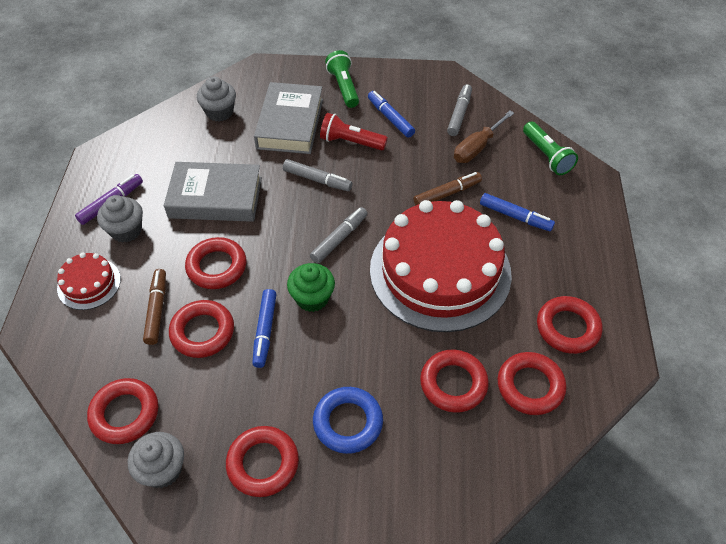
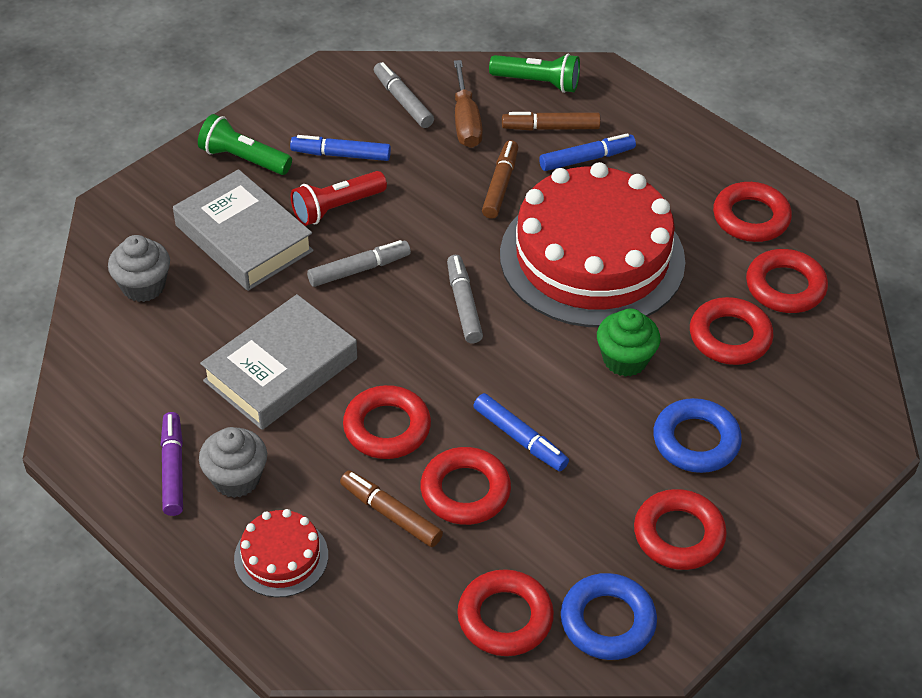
camera: 50 degrees left, 5 degrees down
(162, 469) = (607, 621): grey cupcake -> blue ring
(312, 298) = (518, 375): green cupcake -> green cupcake (625, 360)
(519, 185) = (550, 128): none -> brown marker

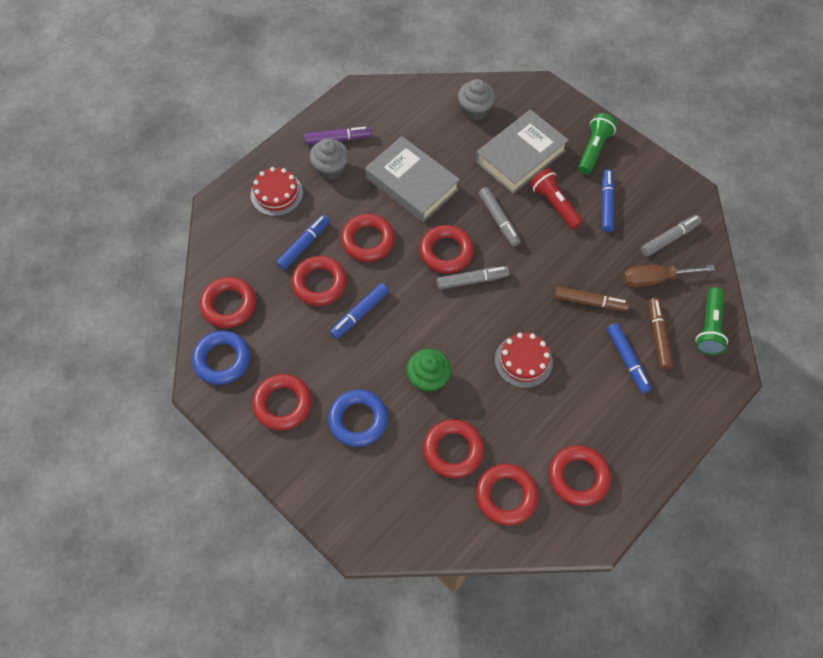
camera: 90 degrees right, 15 degrees up
(391, 514) = (304, 245): brown marker -> blue marker
(413, 332) = (446, 252): none -> red ring
(592, 257) = (523, 360): red cake -> red cake, size x0.43

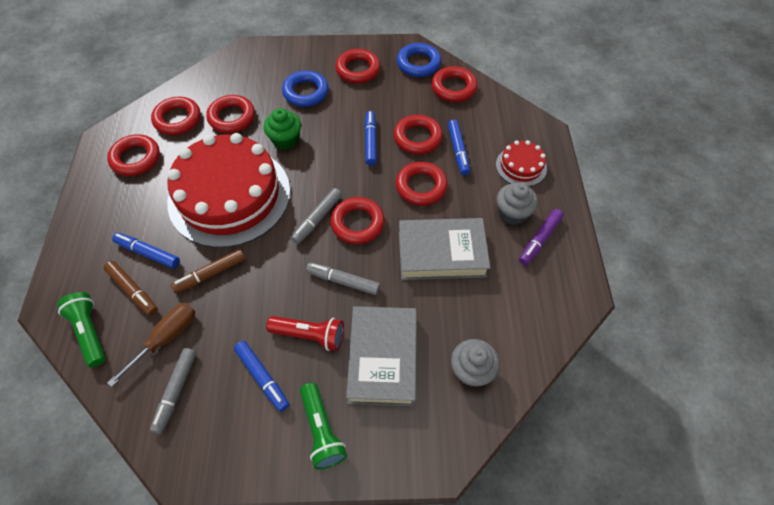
camera: 135 degrees right, 5 degrees down
(523, 360) = (229, 196): red cake -> red cake, size x2.30

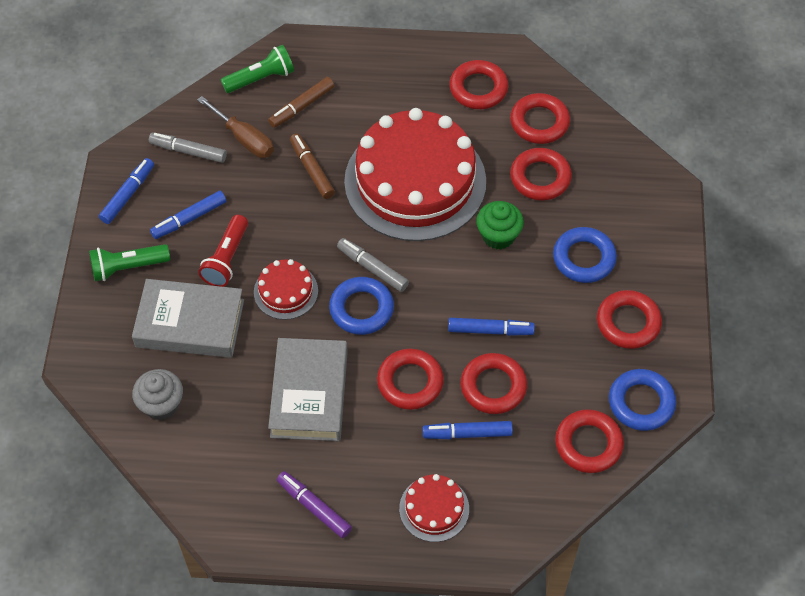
camera: 95 degrees right, 0 degrees up
(148, 253) = (345, 114): blue marker -> blue marker (128, 195)
(343, 281) = (286, 291): grey marker -> red cake
(357, 223) = (361, 309): red ring -> blue ring
(512, 213) = (357, 483): grey cupcake -> none

